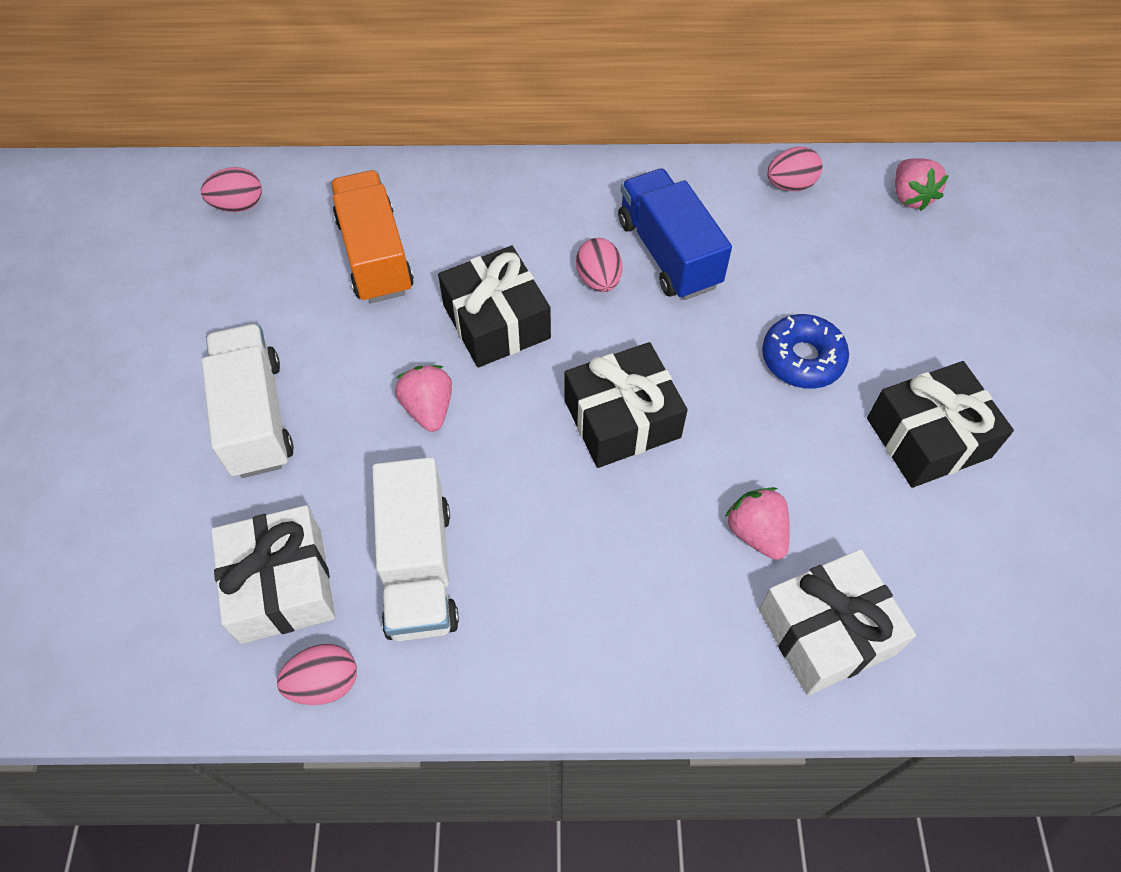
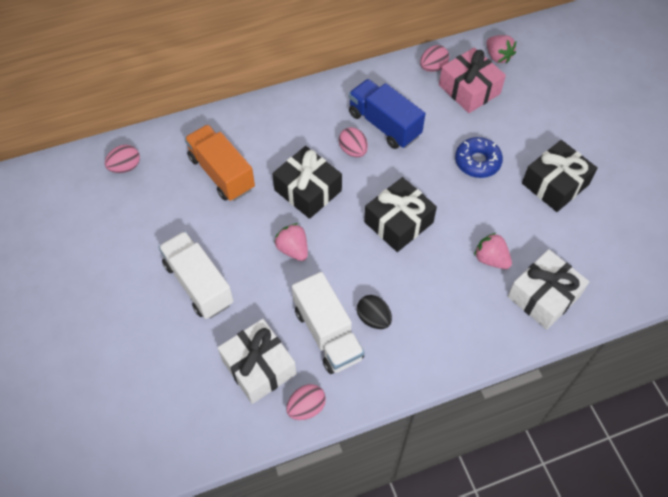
camera: 20 degrees left, 0 degrees up
(507, 568) = (373, 318): none -> black egg
(838, 236) = (469, 89): none -> pink gift

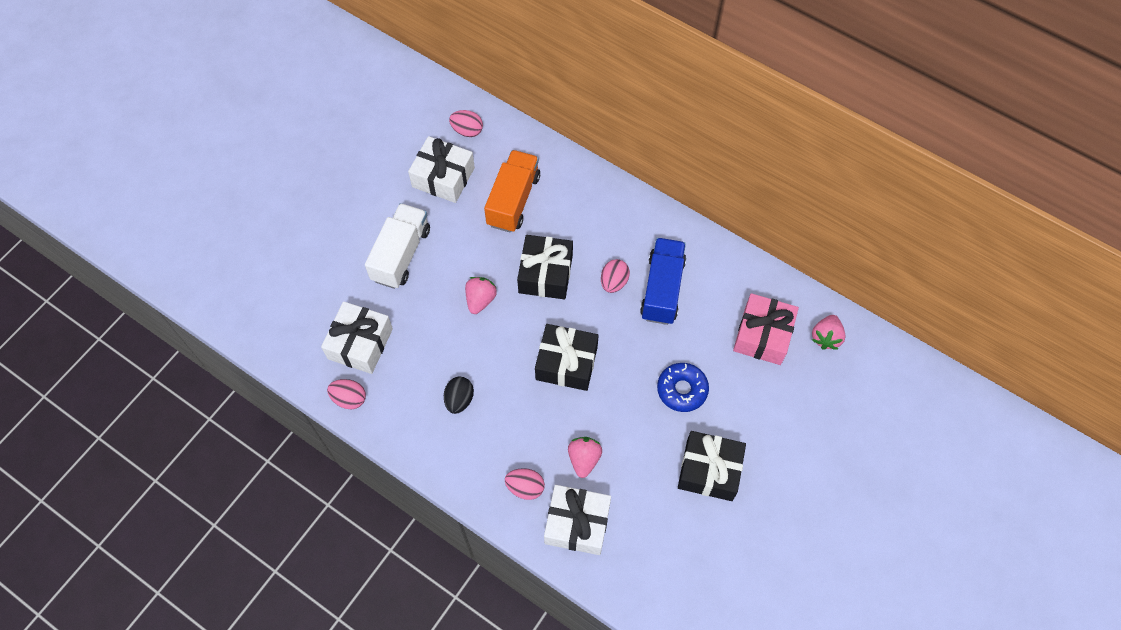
camera: 55 degrees right, 5 degrees up
(153, 209) = (443, 177): none -> white gift
(328, 334) = (422, 374): white truck -> none
(433, 67) = (763, 289): pink egg -> pink egg (525, 487)

